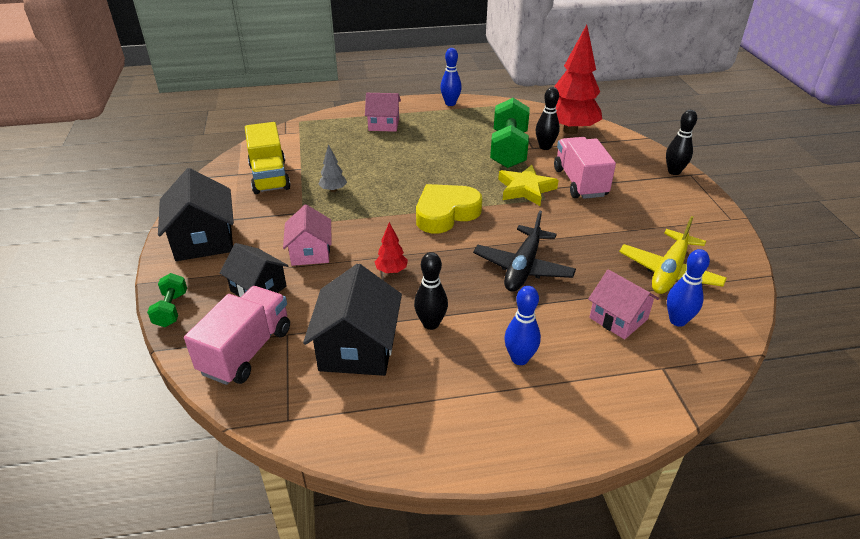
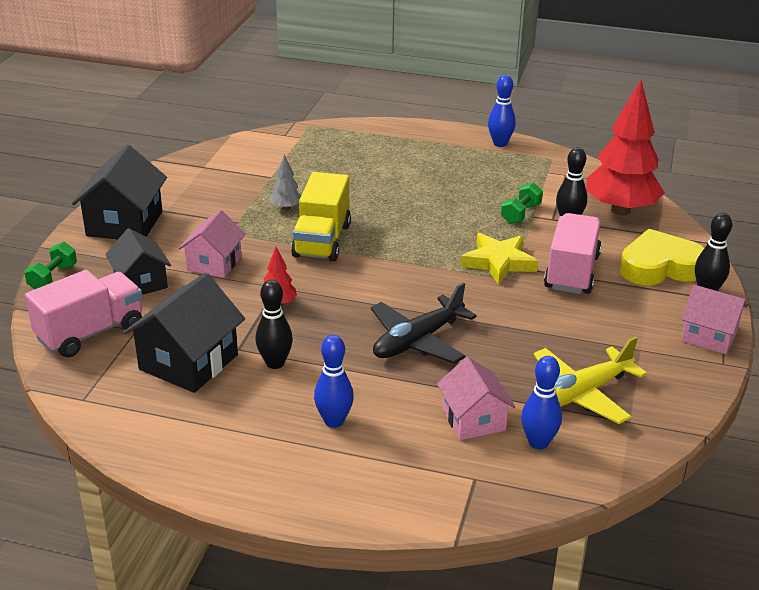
camera: 25 degrees right, 5 degrees down
(269, 177) = (232, 178): yellow truck -> yellow truck (322, 240)
(383, 124) = (399, 150): pink house -> pink house (709, 336)
(445, 213) = (384, 263): yellow heart -> yellow heart (660, 267)
(508, 150) = (520, 214): green dumbbell -> green dumbbell, size x0.50

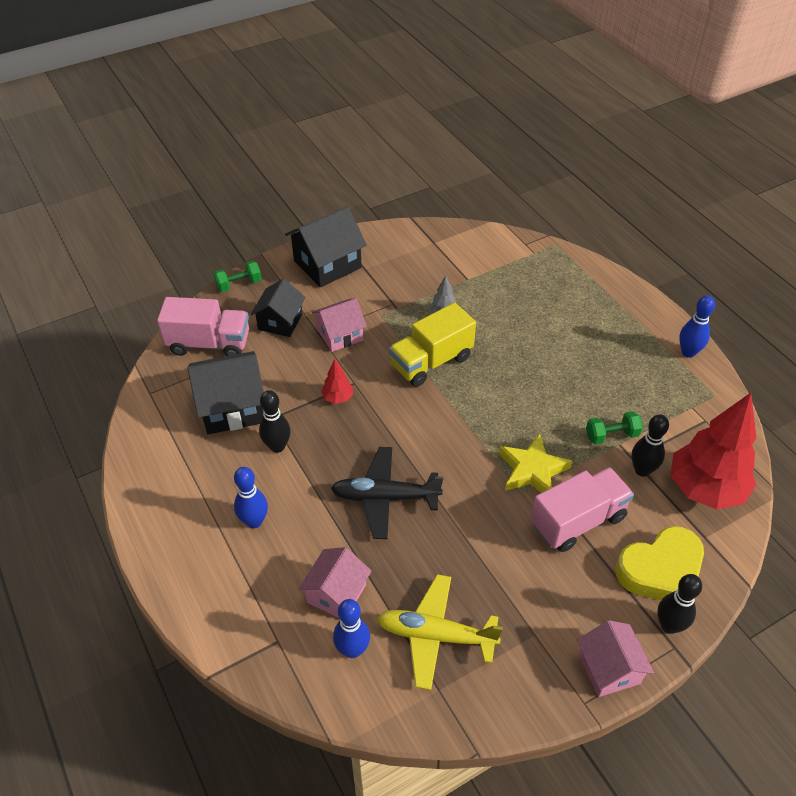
camera: 45 degrees right, 15 degrees up
(660, 267) = (661, 570): yellow heart -> yellow heart turned 120 degrees clockwise

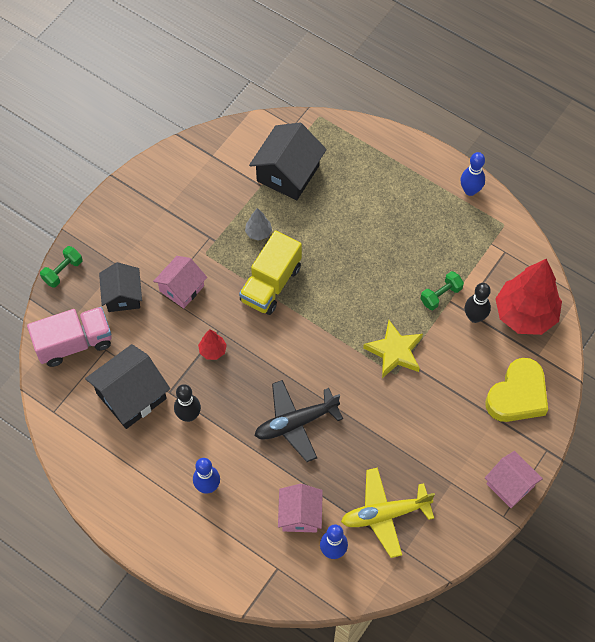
camera: 25 degrees left, 15 degrees up
(327, 264) = (130, 218): black house -> black house (288, 173)
(577, 521) = (445, 381): pink truck -> none
(669, 625) = (537, 435): black bowling pin -> none

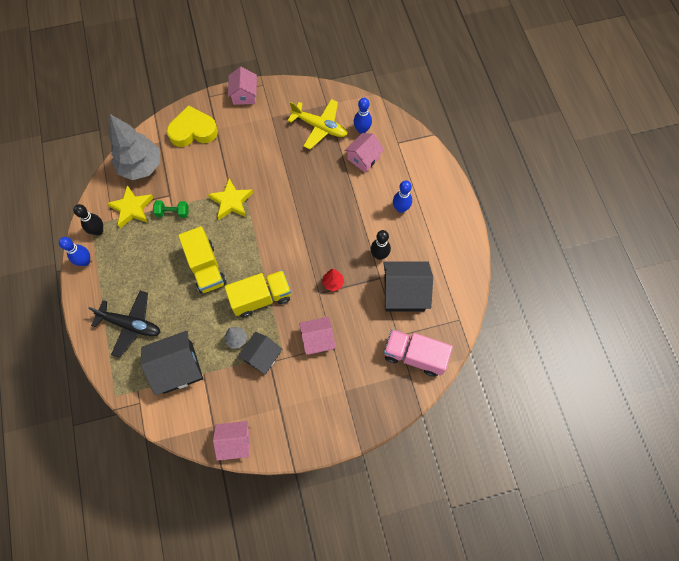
camera: 140 degrees left, 5 degrees up
(63, 271) = (385, 416): green dumbbell -> none
(123, 296) = (359, 364): black house -> black house (262, 356)
(181, 158) = (235, 442): none -> pink house
(295, 423) = (323, 205): black plane -> black plane (131, 325)
(352, 270) = (206, 267): none -> yellow truck
(474, 317) = (168, 186): black bowling pin -> black bowling pin (98, 231)
(485, 268) = (132, 208): none -> yellow star
(525, 314) = (141, 166): red tree -> grey tree

